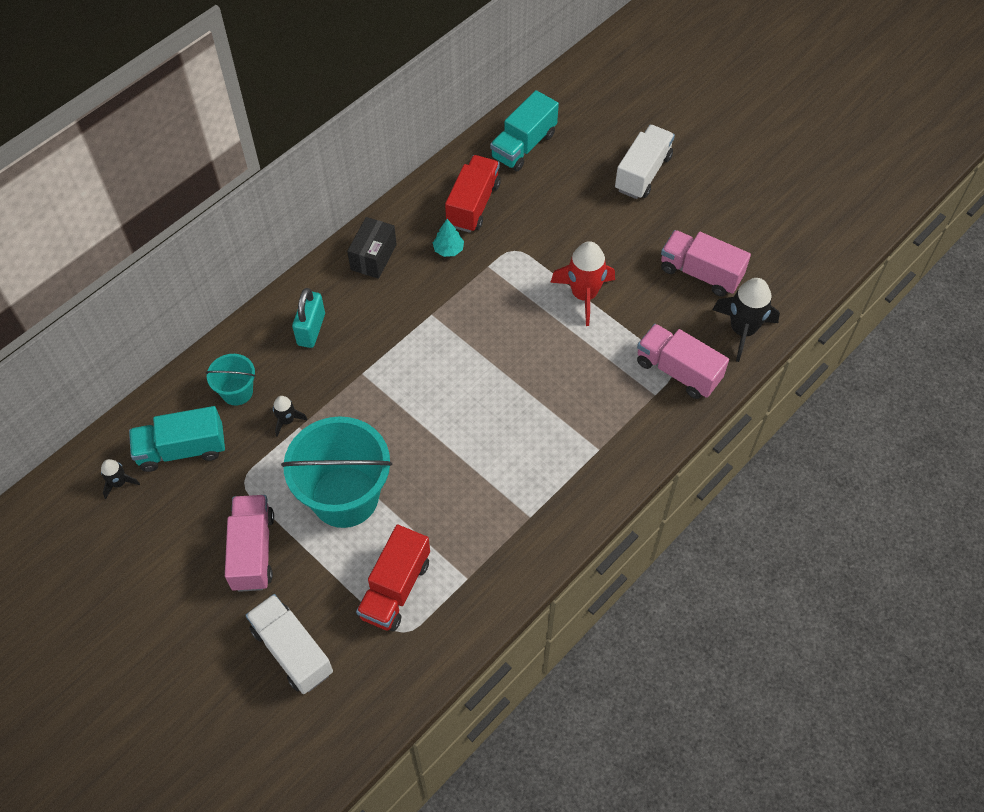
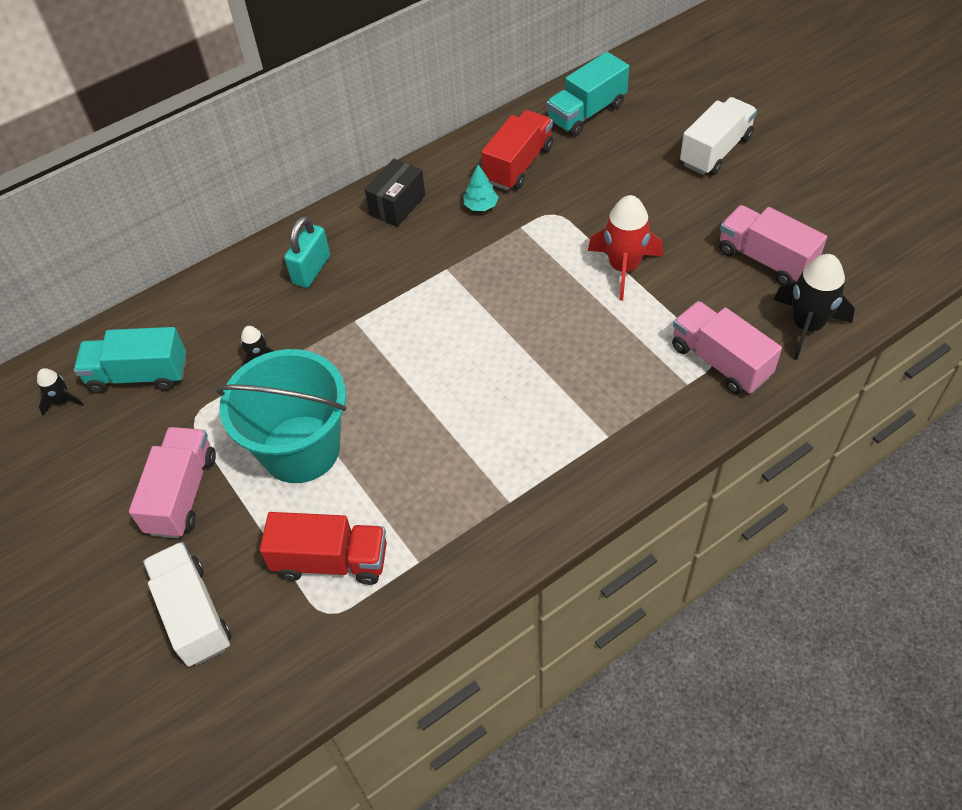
camera: 15 degrees right, 5 degrees down
(237, 391) = (215, 323): turquoise bucket -> none
(395, 588) = (331, 561): red truck -> red truck turned 120 degrees counterclockwise

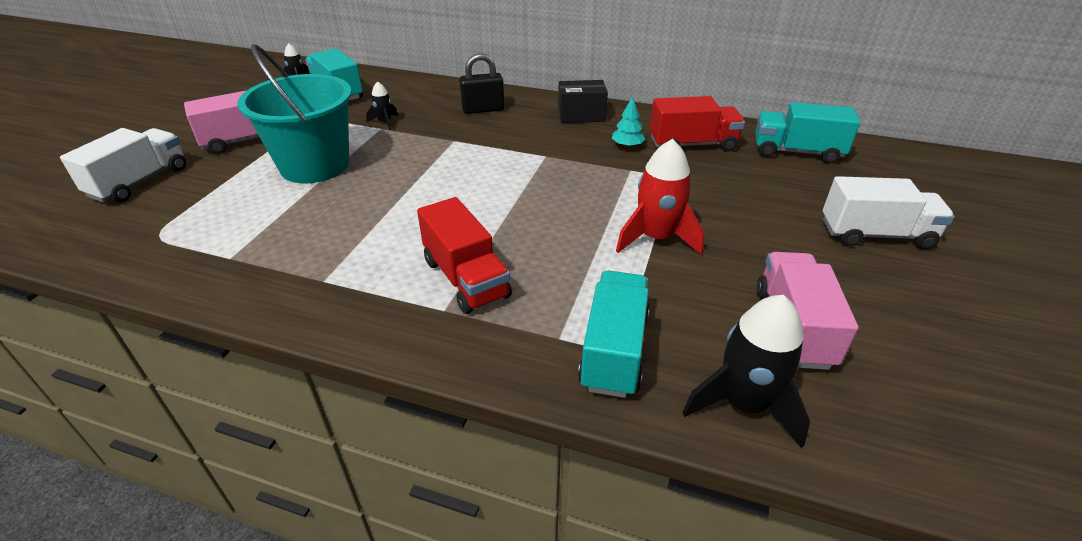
camera: 50 degrees right, 15 degrees down
(311, 270) = (483, 109): turquoise padlock -> black padlock
(331, 561) = (212, 217): red truck -> red truck (466, 278)
(720, 361) = (614, 350): pink truck -> turquoise truck

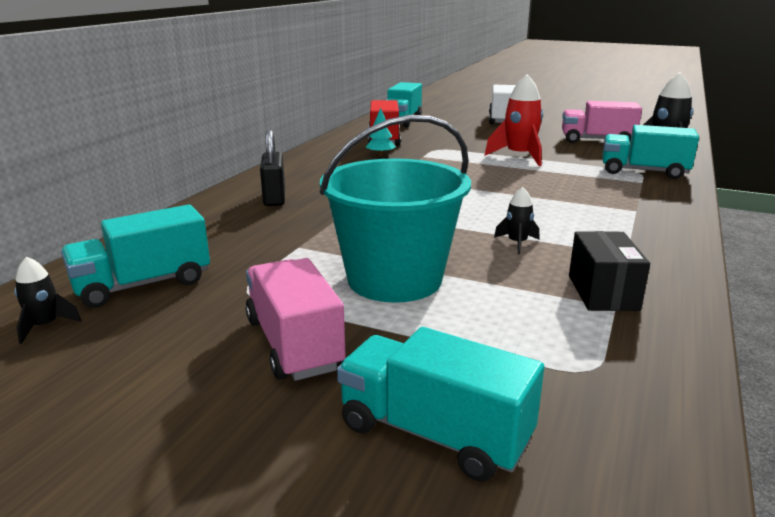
camera: 85 degrees left, 15 degrees down
(139, 182) = (434, 433): white truck -> turquoise truck
(385, 122) = (280, 245): black rocket -> black rocket (517, 243)
(466, 278) = (593, 204): red truck -> none
(581, 115) = (313, 164): black box -> black box (602, 292)

